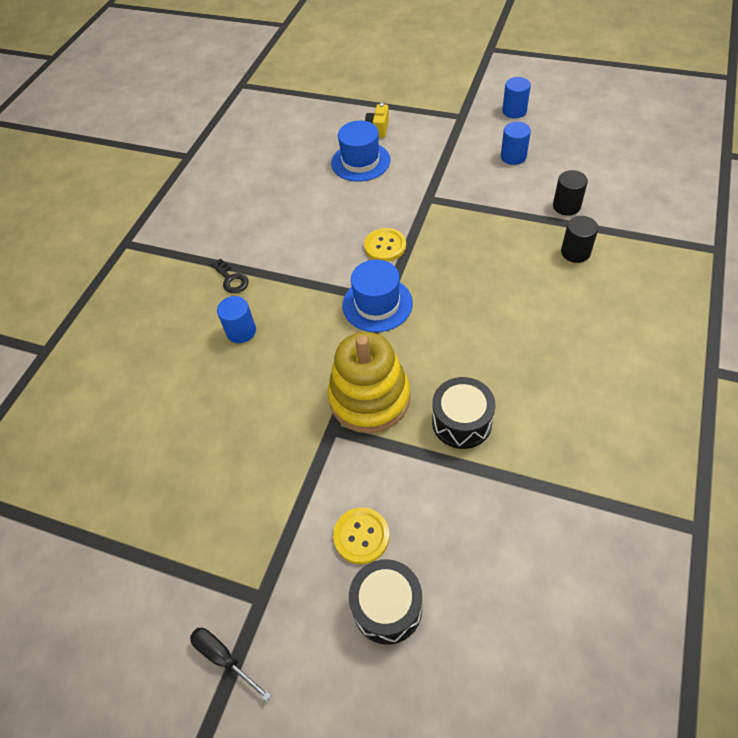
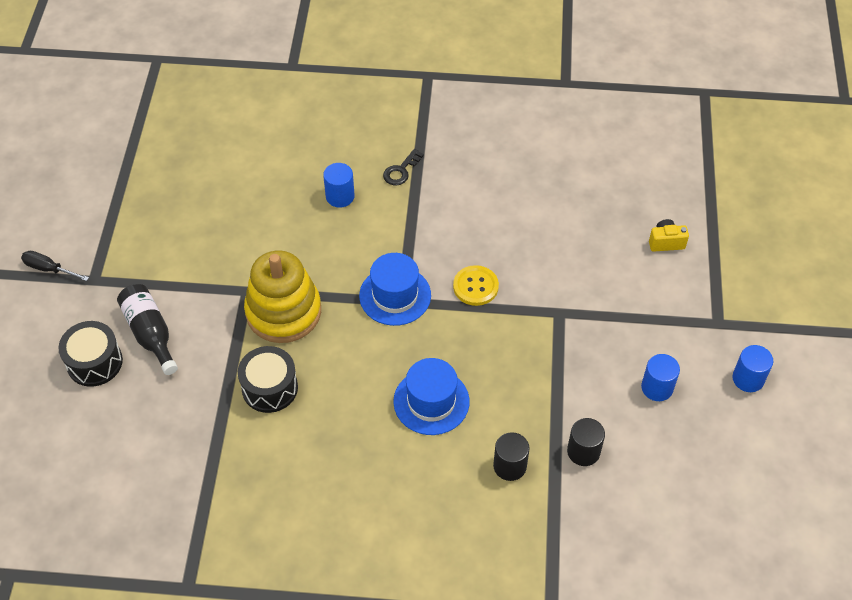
camera: 70 degrees right, 0 degrees up
(223, 658) = (49, 269): black screwdriver -> black screwdriver turned 90 degrees counterclockwise
(360, 162) = (602, 237): blue hat -> blue hat (431, 401)
(361, 536) = (150, 333): yellow button -> black bottle

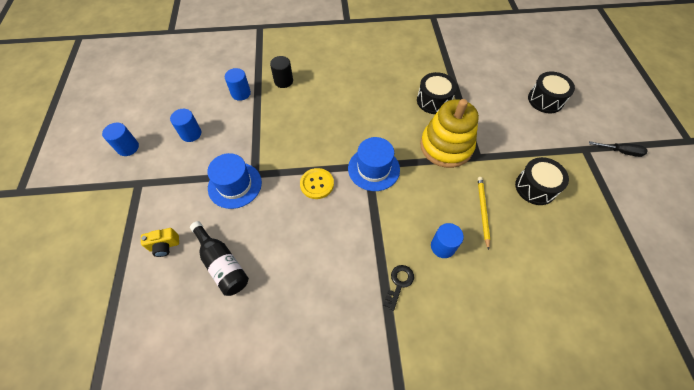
camera: 170 degrees right, 5 degrees up
(150, 333) = (523, 121): black bottle -> black bottle (222, 264)
(194, 242) = (535, 187): none -> black drum
(275, 225) = (482, 211): none -> yellow pencil
(431, 401) = (334, 107): blue hat -> blue hat (235, 185)
(583, 451) = (241, 93): black cylinder -> blue cylinder

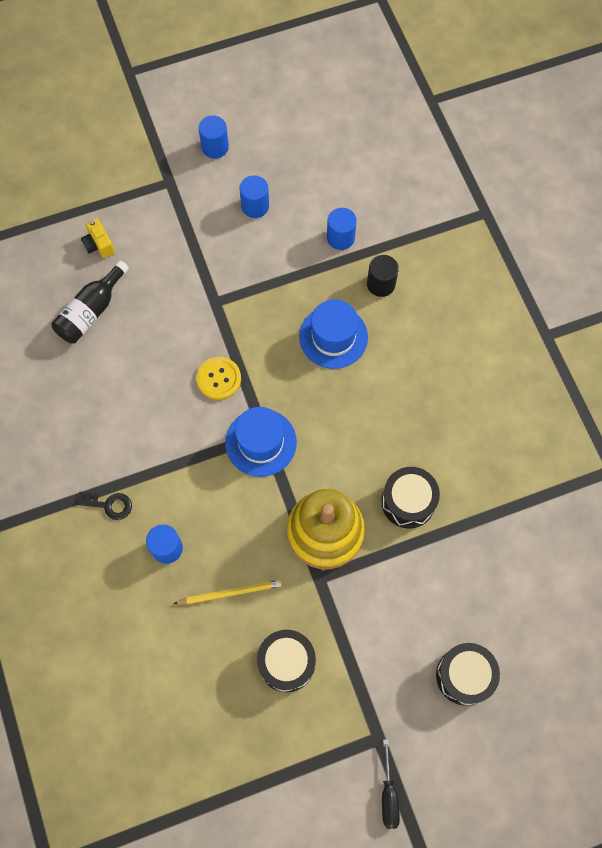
camera: 75 degrees right, 10 degrees up
(235, 185) = (193, 286): blue hat -> blue hat (333, 337)

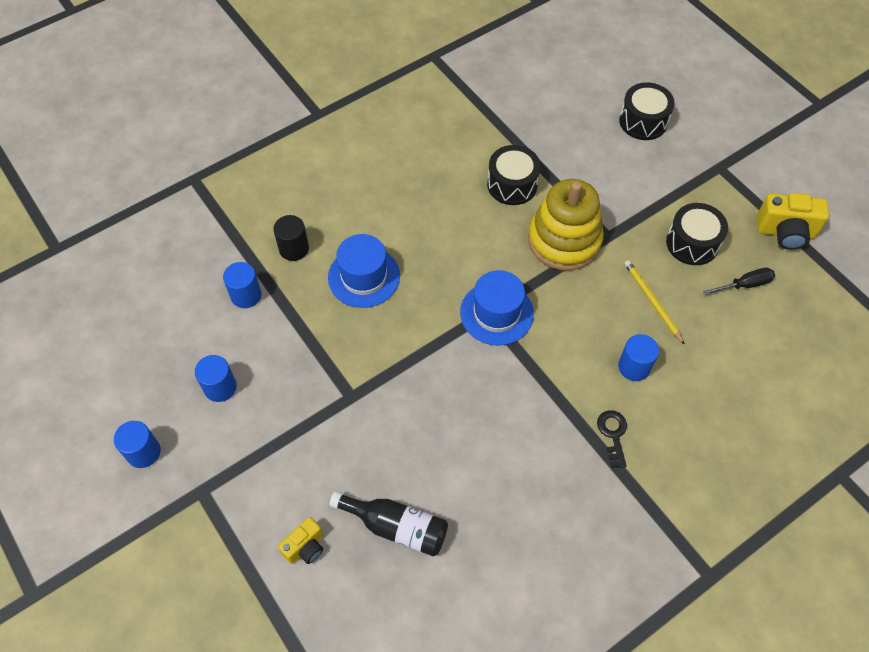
camera: 105 degrees left, 10 degrees down
(219, 379) = (440, 368): yellow button -> none
(272, 773) = (785, 232): none -> yellow camera
(388, 795) = (758, 152): black screwdriver -> black screwdriver (744, 285)

